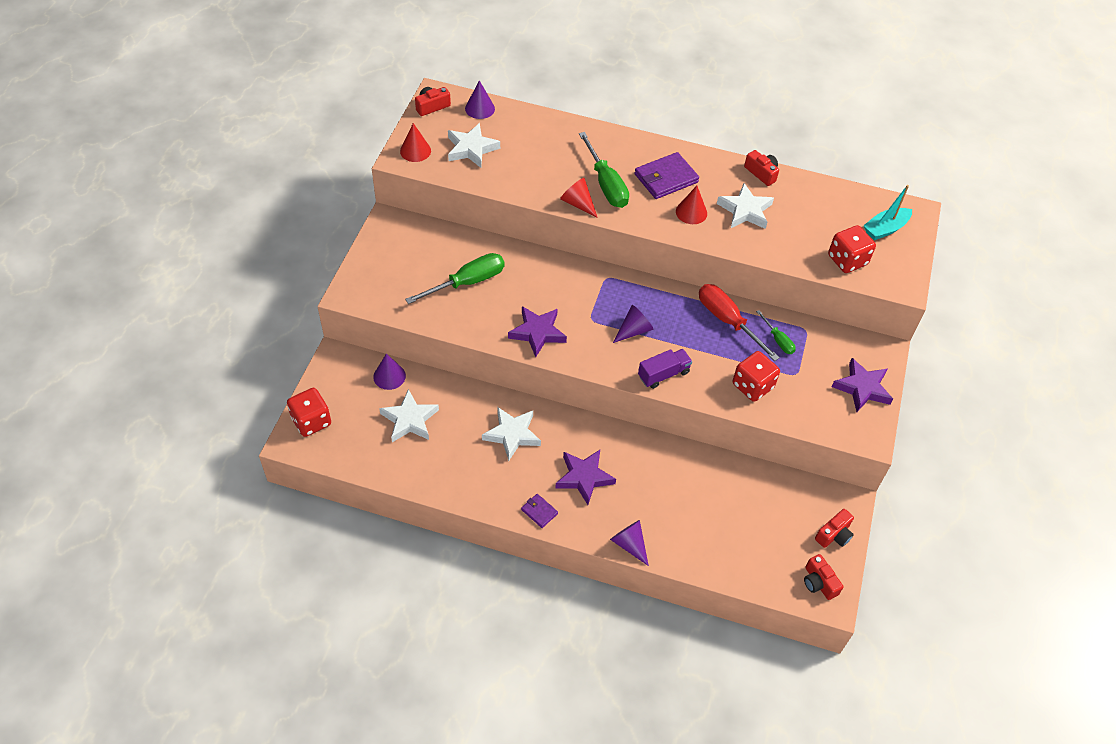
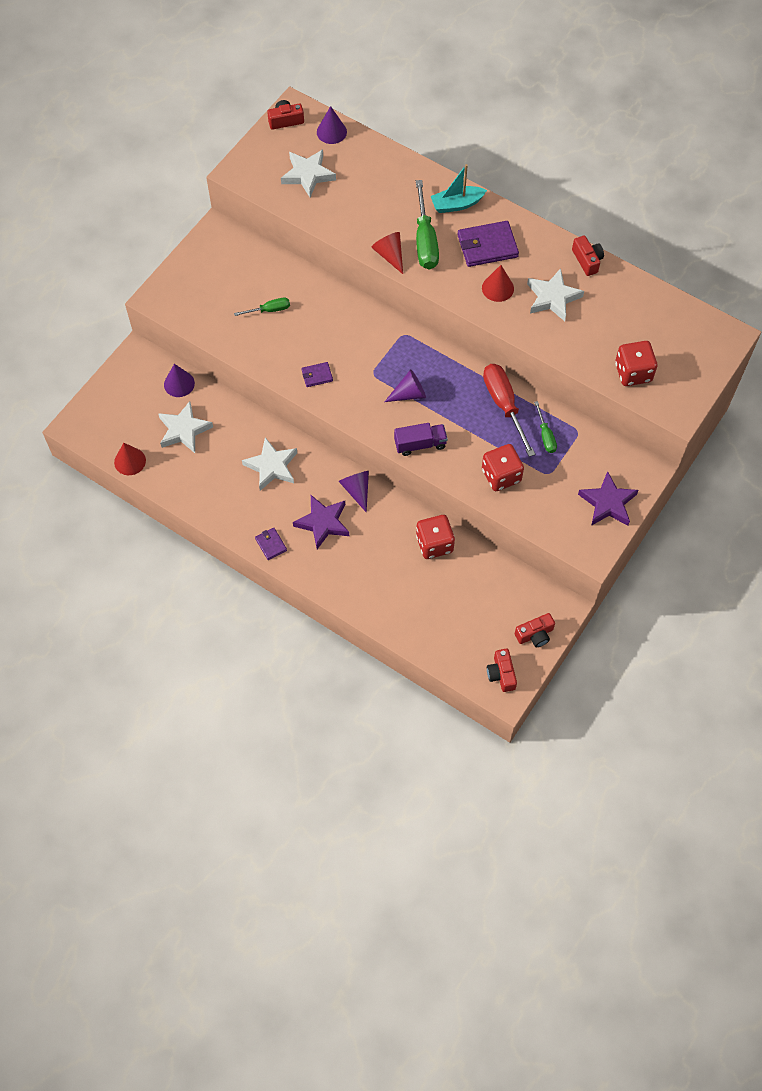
camera: 20 degrees right, 10 degrees up
(311, 421) = (96, 411): red dice -> red dice (434, 544)
(415, 151) = (253, 166): red cone -> red cone (130, 461)
(467, 282) = (269, 310): green screwdriver -> green screwdriver, size x0.54
(537, 332) = (317, 375): purple star -> purple wallet
(629, 544) = (341, 595): purple cone -> purple cone (356, 490)
(885, 229) = (688, 348): turquoise boat -> turquoise boat (456, 204)

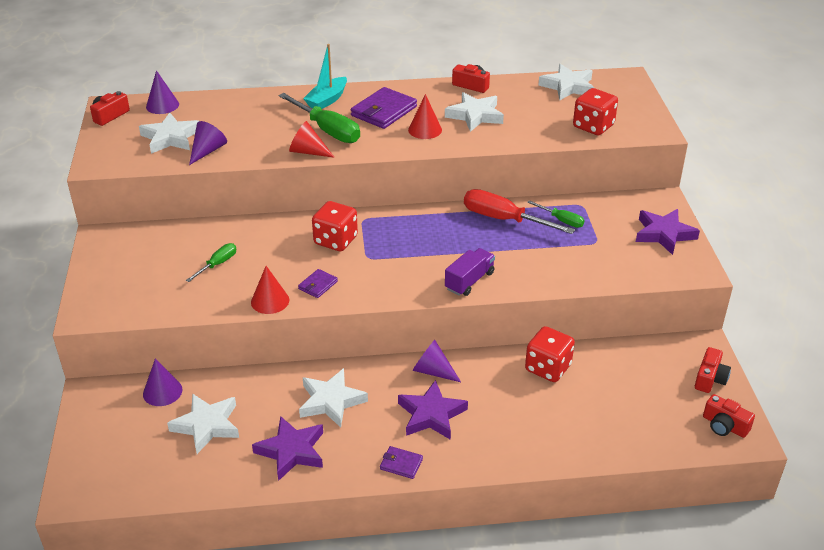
camera: 40 degrees left, 25 degrees down
(130, 461) = (171, 487): red cone -> red cone (270, 301)
(216, 486) = (292, 451): none -> purple star
(409, 394) = (417, 254): purple cone -> purple cone (207, 151)
(501, 475) = (562, 264): red dice -> red dice (335, 240)
(665, 314) = (568, 86): none -> white star

